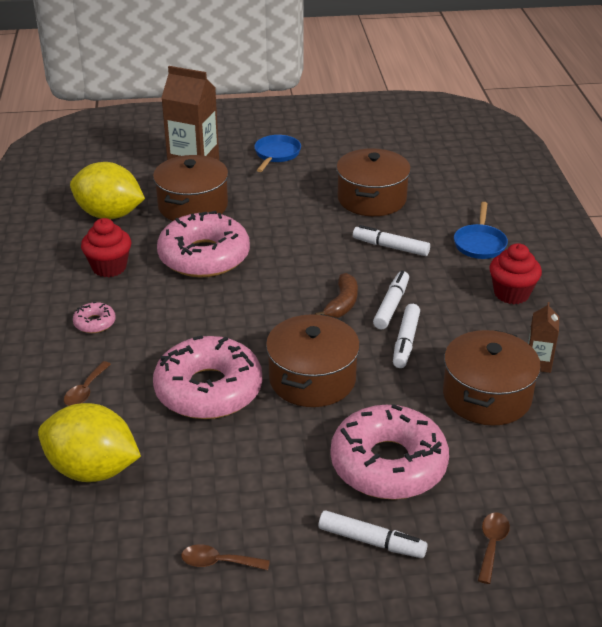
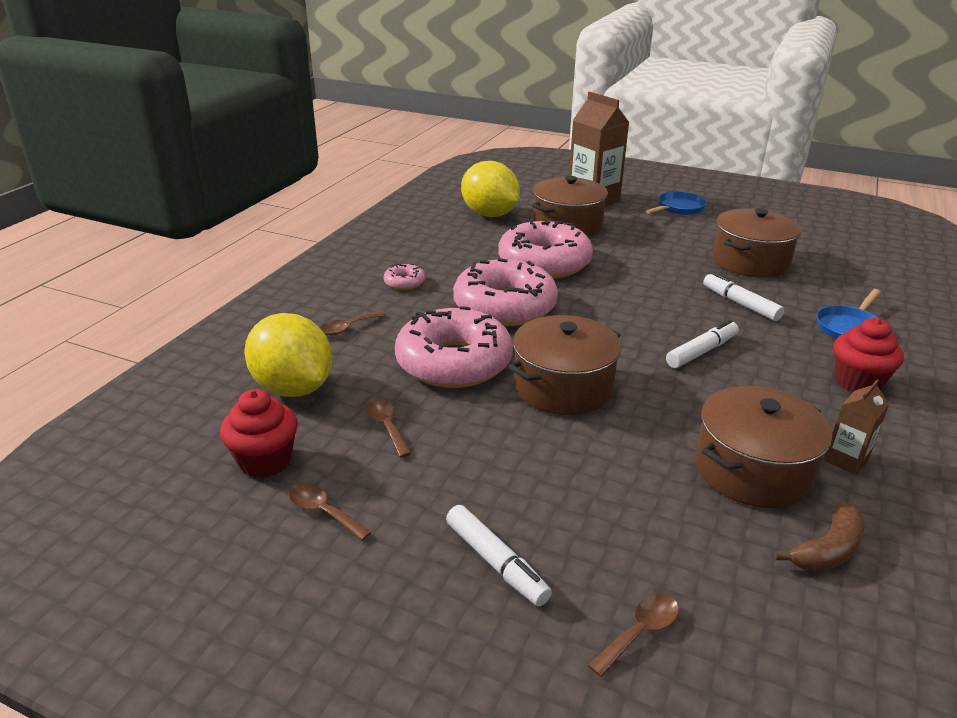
camera: 30 degrees right, 5 degrees down
(109, 267) = (454, 248): red cupcake -> red cupcake (265, 461)
(204, 471) = (386, 426): none -> brown spoon
(342, 304) = (648, 335): brown banana -> brown banana (827, 550)
(388, 464) = (580, 493): pink donut -> pink donut (505, 306)
(405, 342) = (692, 387): white marker -> none

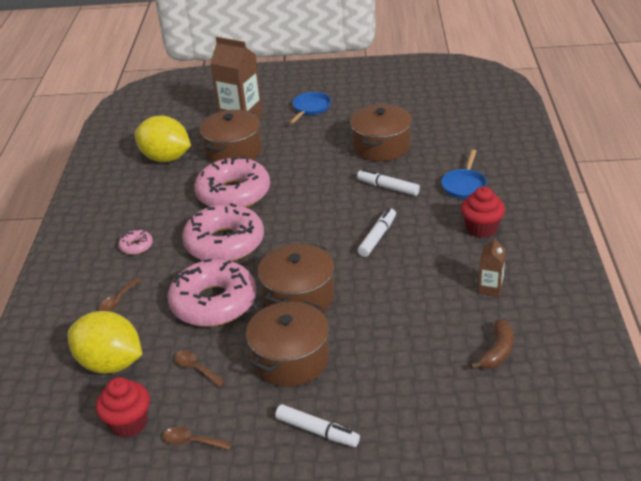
camera: 20 degrees left, 5 degrees up
(640, 632) = (415, 439): brown spoon -> none
(753, 470) = (440, 315): brown pot -> brown pot (291, 359)

